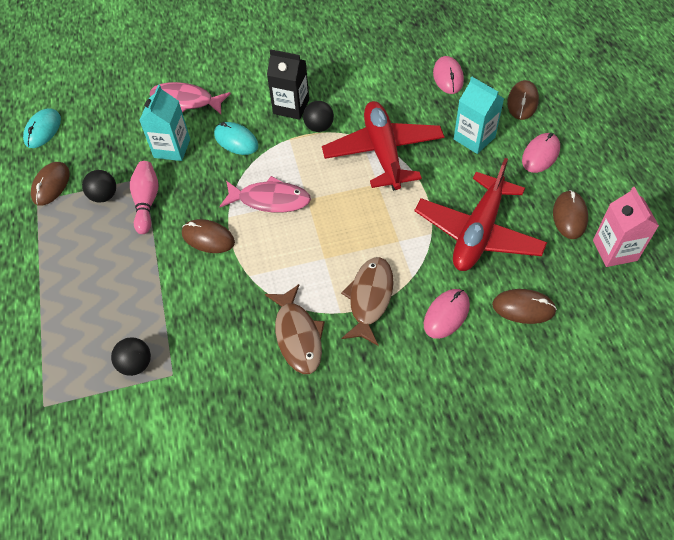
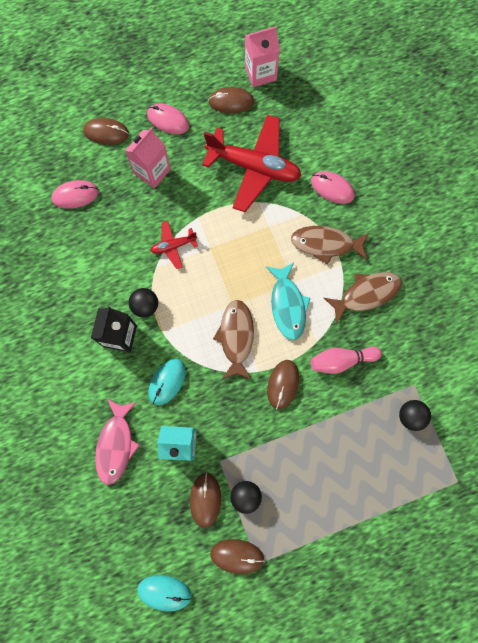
camera: 100 degrees left, 20 degrees up
(147, 202) = (249, 451): pink bowling pin -> pink bowling pin (341, 360)
(270, 200) = (236, 337): pink fish -> brown fish
(298, 251) = (287, 305): none -> turquoise fish
(383, 152) = (173, 246): red plane -> red plane, size x0.47
(474, 138) = (152, 171): turquoise carton -> pink carton
(523, 308) = (319, 136): brown mouse -> brown mouse (205, 500)

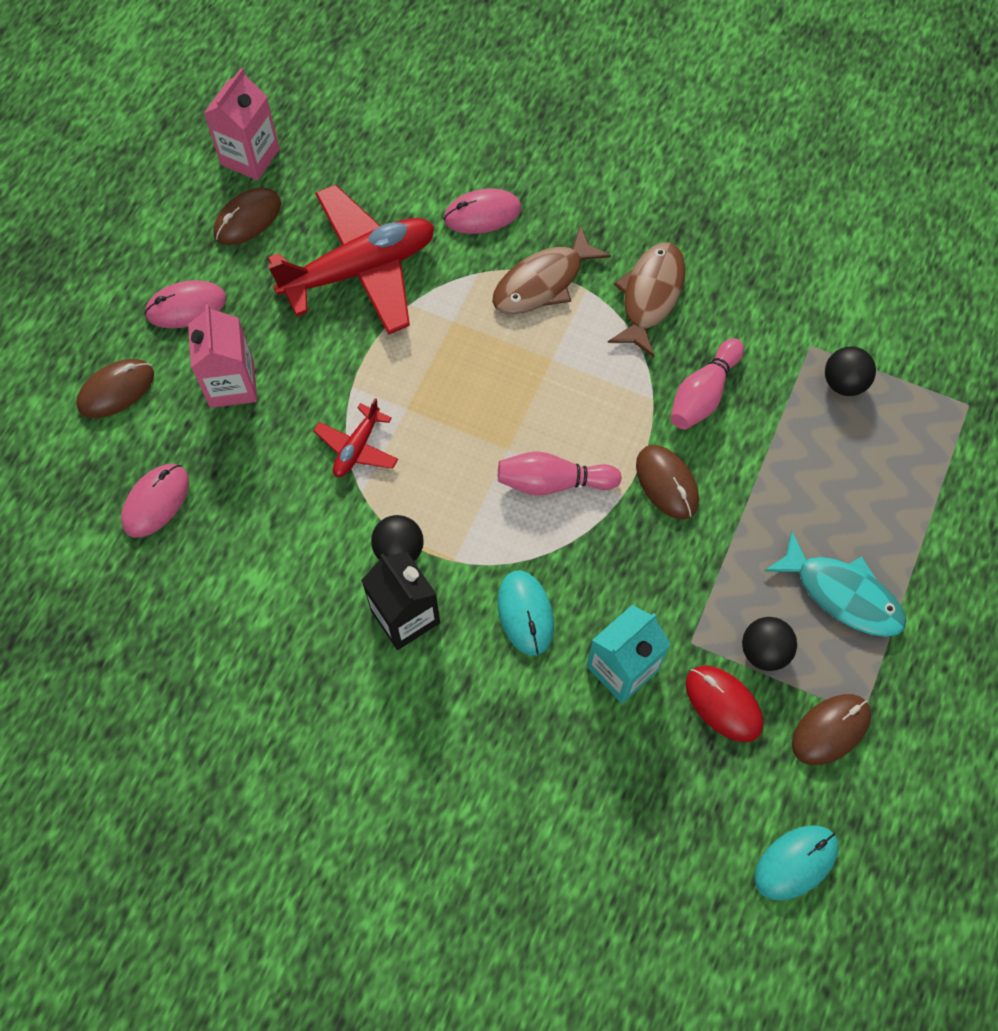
camera: 45 degrees left, 10 degrees down
(116, 444) = (544, 750): pink fish -> none
(205, 500) = (723, 704): brown mouse -> red mouse
(236, 337) = (553, 482): brown fish -> pink bowling pin
(287, 305) = (574, 389): turquoise fish -> turquoise fish (842, 594)

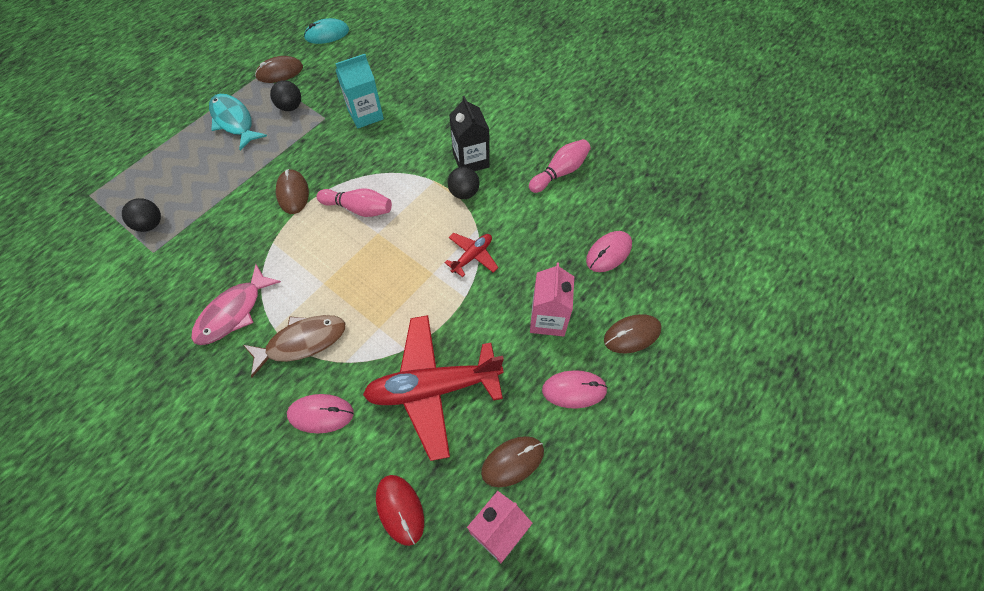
camera: 165 degrees left, 5 degrees down
(525, 613) = (404, 148): turquoise mouse -> none
(650, 296) = (233, 312): brown fish -> pink fish
(703, 394) = (240, 238): pink bowling pin -> pink bowling pin (560, 172)
(723, 704) = (324, 91): red mouse -> red mouse (400, 509)

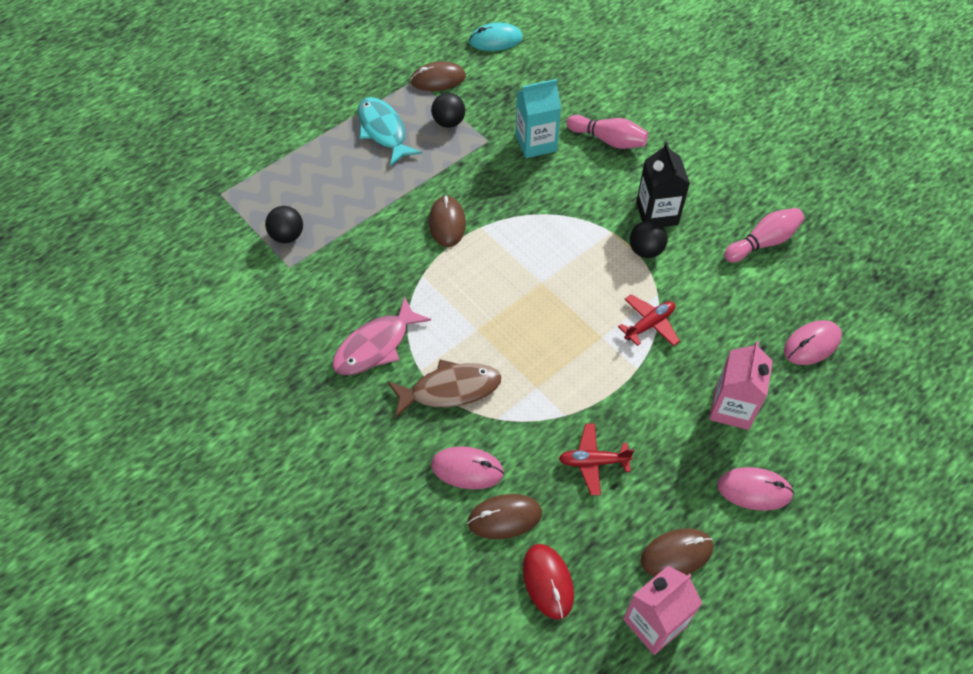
camera: 10 degrees right, 5 degrees down
(359, 208) = (522, 251): pink bowling pin -> pink bowling pin (608, 140)
(433, 388) = (593, 462): red plane -> red plane, size x0.47
(632, 335) = (829, 440): brown mouse -> brown mouse (504, 517)

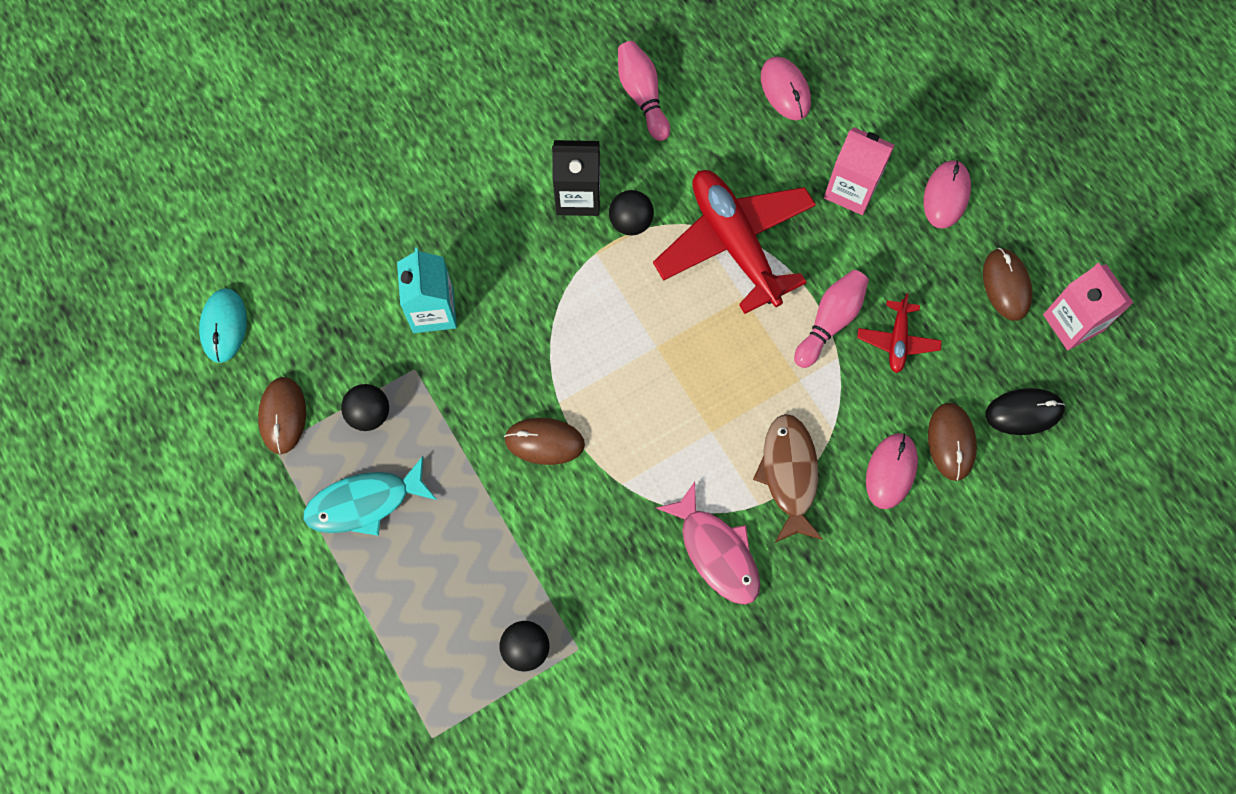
camera: 80 degrees left, 15 degrees up
(548, 581) = (1024, 412): red mouse -> black mouse
(608, 140) = (448, 223): pink bowling pin -> pink bowling pin (830, 321)
(649, 324) = (734, 243): red plane -> red plane, size x2.13

